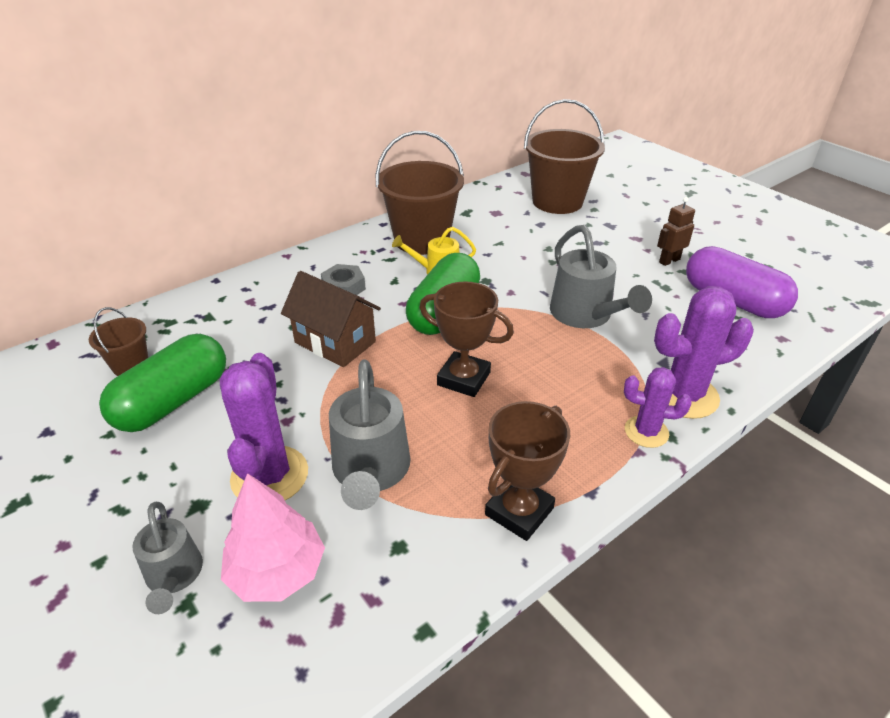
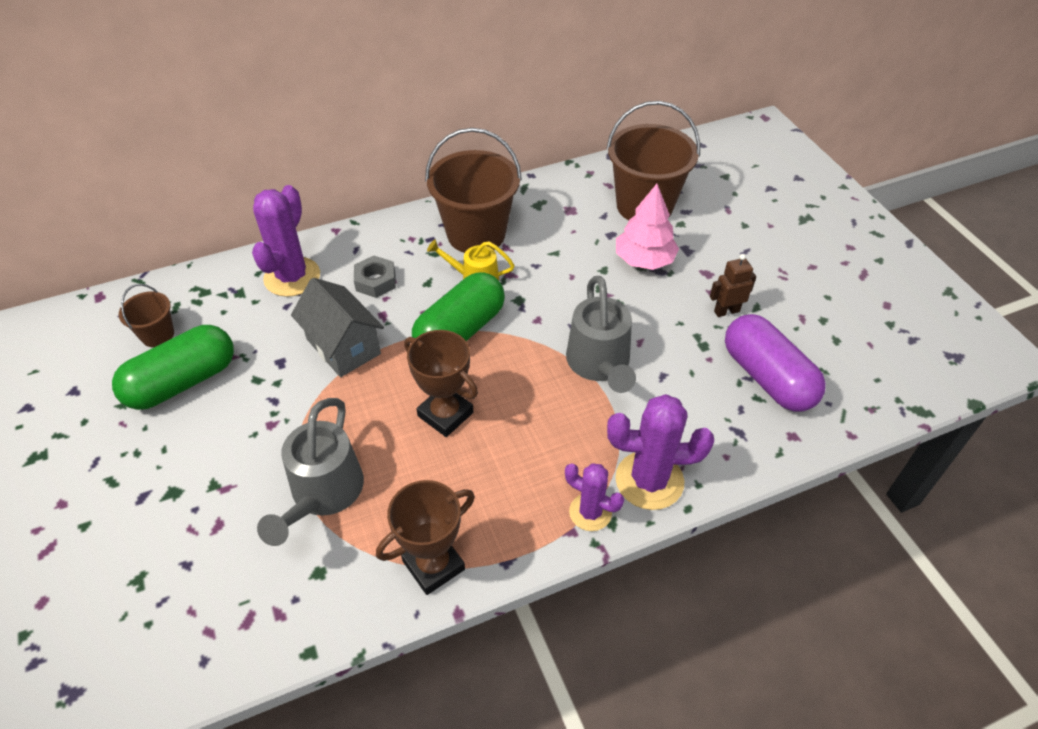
camera: 15 degrees right, 10 degrees up
(174, 577) = (135, 554): grey watering can -> none
(269, 476) = (238, 478): purple cactus -> purple cactus (292, 277)
(277, 571) = (214, 569): pink tree -> pink tree (644, 260)
(335, 342) = (343, 346): brown house -> grey house

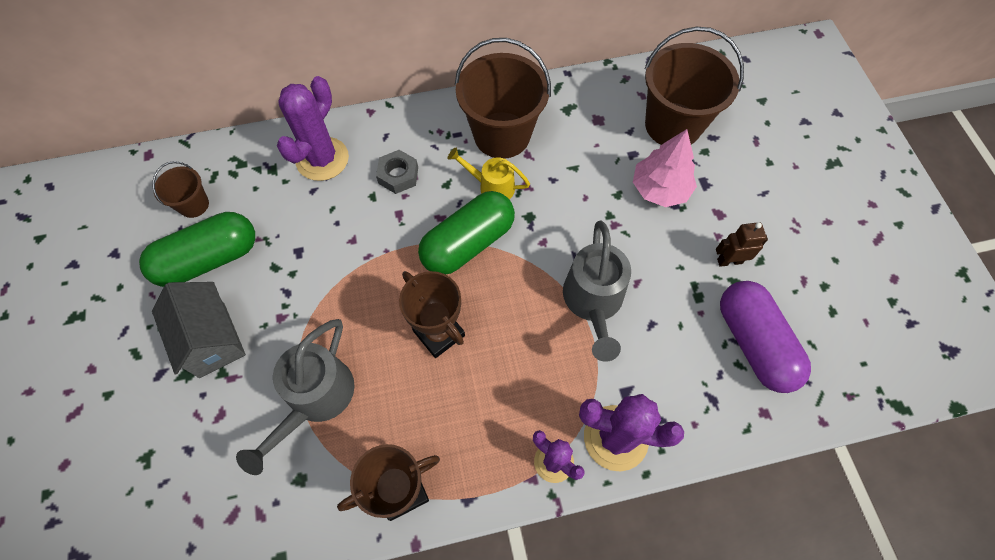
camera: 10 degrees right, 15 degrees up
(343, 346) = (357, 244): grey house -> grey house (212, 339)

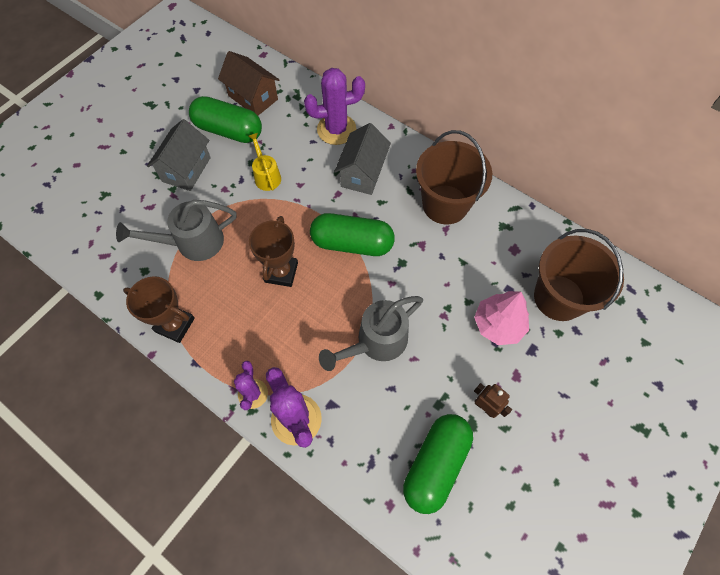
camera: 50 degrees right, 0 degrees up
(194, 205) = (253, 97): brown bucket -> brown house
(398, 175) = (362, 173): grey nut -> grey house
(491, 186) = (403, 226): yellow watering can -> yellow watering can (266, 175)
(754, 343) = (435, 465): purple capsule -> green capsule

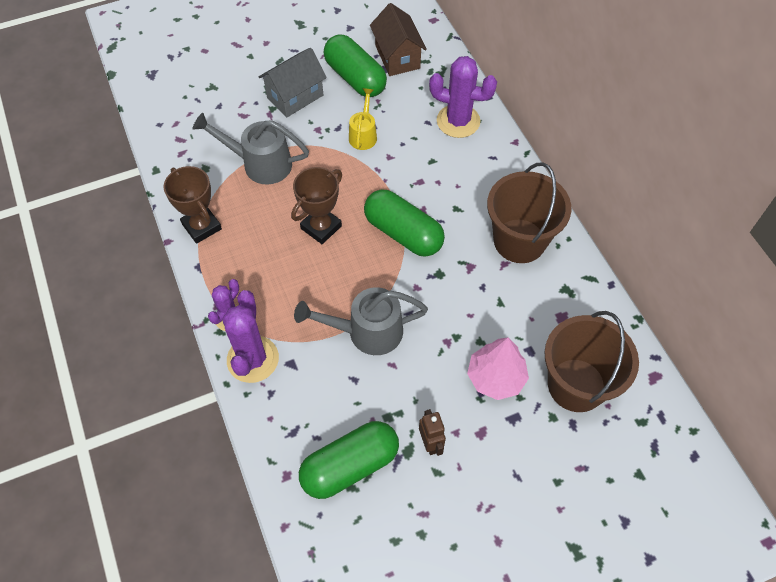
camera: 30 degrees right, 5 degrees down
(362, 173) = (456, 174): grey house -> none

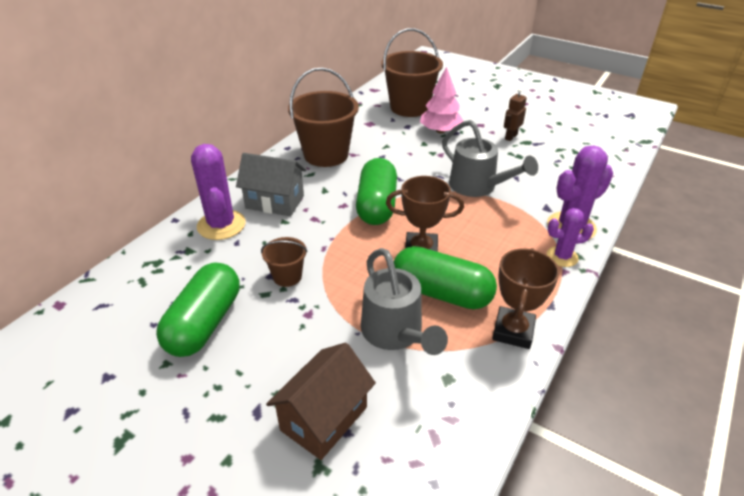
camera: 125 degrees left, 20 degrees down
(295, 96) = (272, 361): grey house -> grey house (275, 202)
(350, 466) = (566, 156): green capsule -> green capsule (441, 293)
(363, 134) = (287, 276): yellow watering can -> brown bucket
(397, 57) = (146, 305): brown house -> brown house (324, 418)

